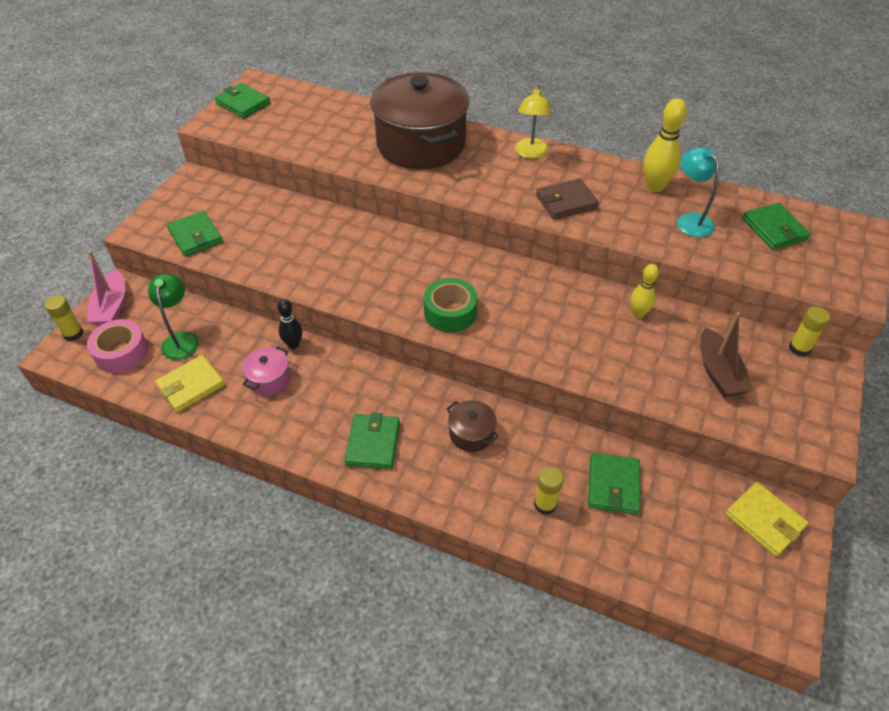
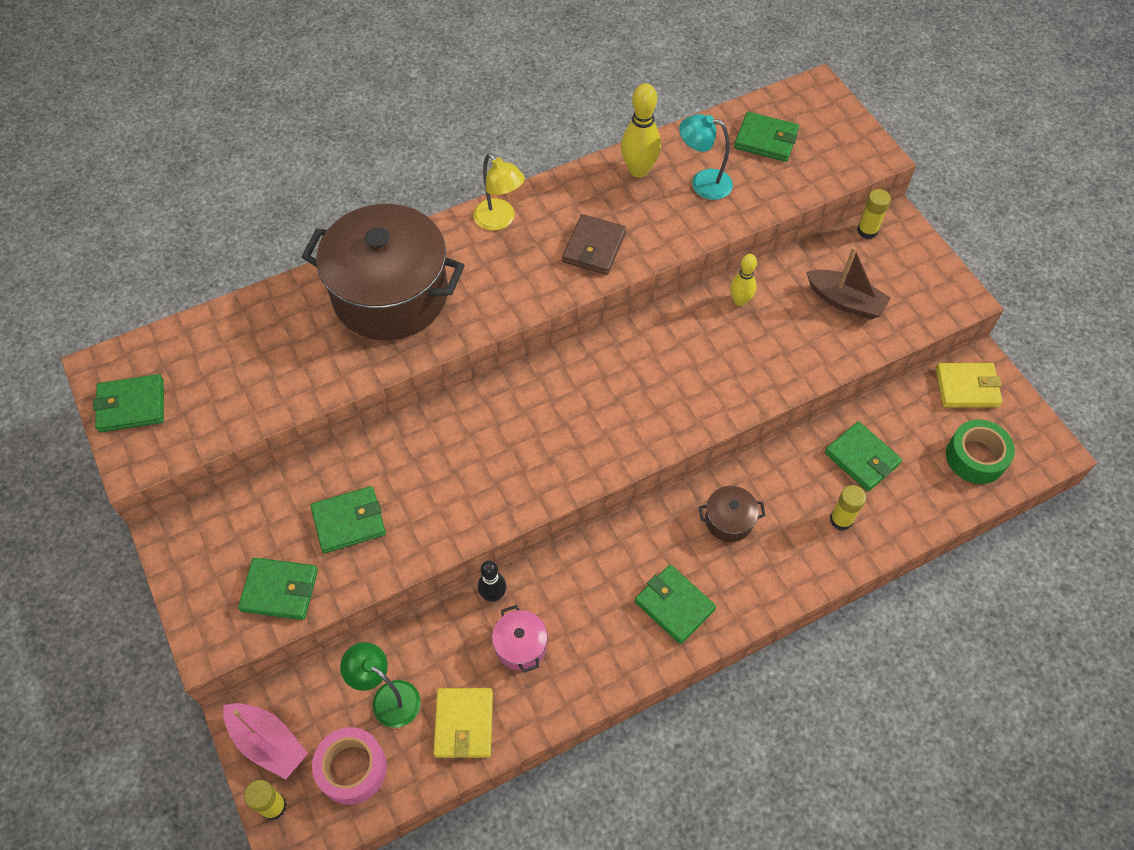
camera: 50 degrees left, 10 degrees up
(266, 235) = (349, 521): none -> green wallet
(450, 312) = (611, 436): green tape -> green tape (975, 457)

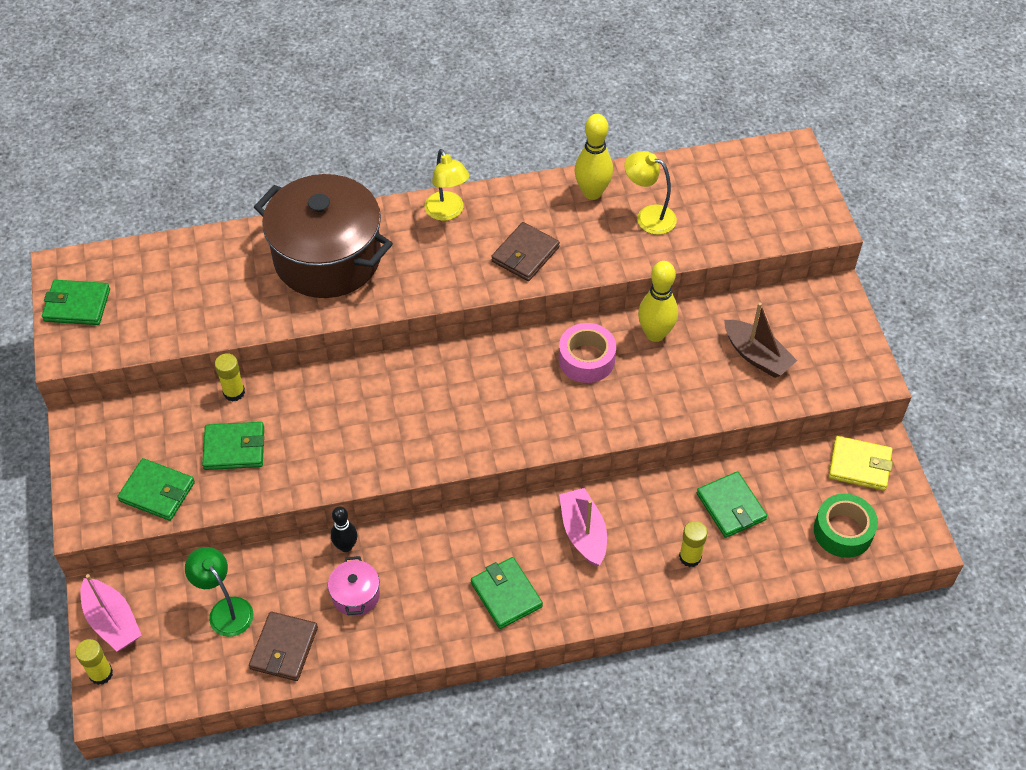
camera: 15 degrees right, 5 degrees down
(352, 769) = (176, 660): pink tape -> pink tape (586, 359)
(464, 724) = (284, 648): yellow wallet -> brown wallet
(702, 183) = (648, 216): turquoise lamp -> yellow lamp
(729, 520) = (583, 533): brown pot -> pink boat
(740, 301) = (655, 334): yellow bowling pin -> yellow bowling pin, size x1.58
(766, 140) = (724, 188): green wallet -> none
(867, 231) = (803, 295): yellow glue stick -> yellow glue stick (234, 392)

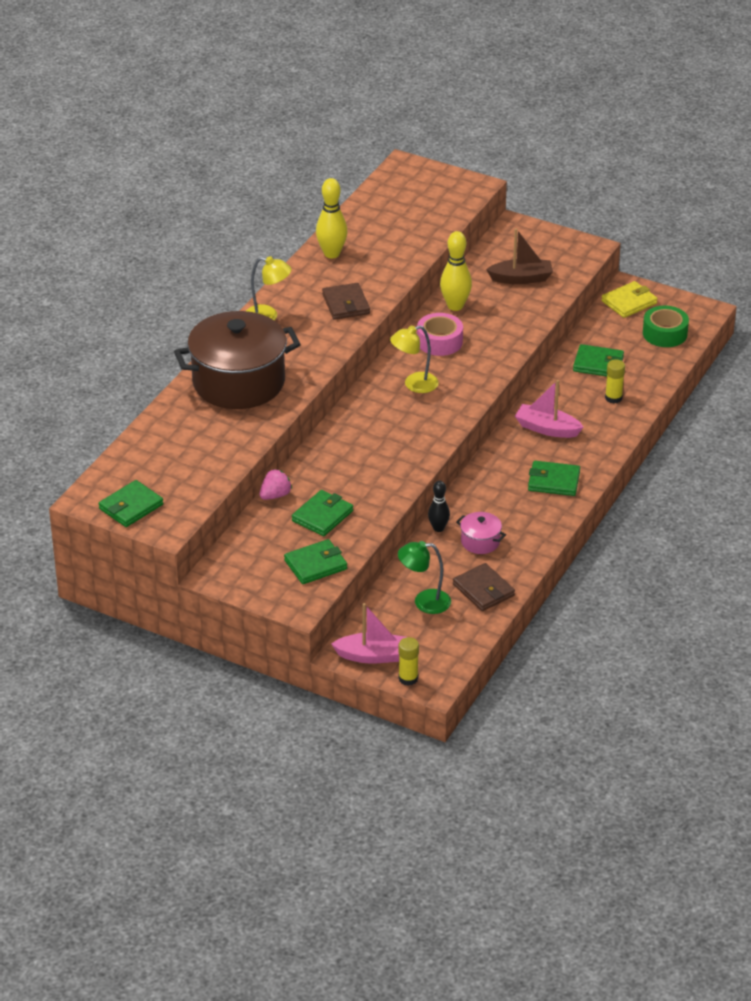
camera: 50 degrees left, 15 degrees down
(234, 392) = (275, 495): yellow glue stick -> pink strawberry
(648, 216) = (381, 243): yellow lamp -> yellow lamp (414, 385)

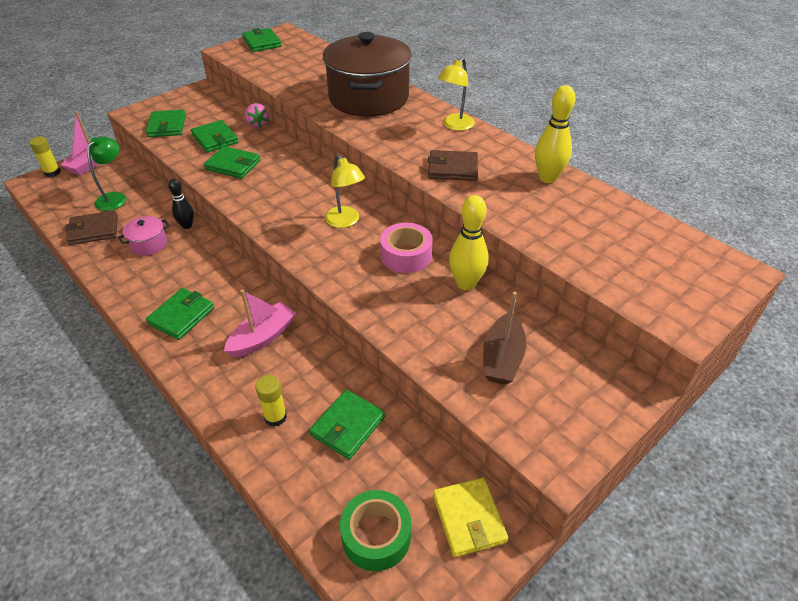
camera: 110 degrees right, 5 degrees up
(365, 484) = (233, 165): none -> green wallet
(414, 385) = (345, 221): yellow lamp -> yellow lamp turned 150 degrees clockwise

